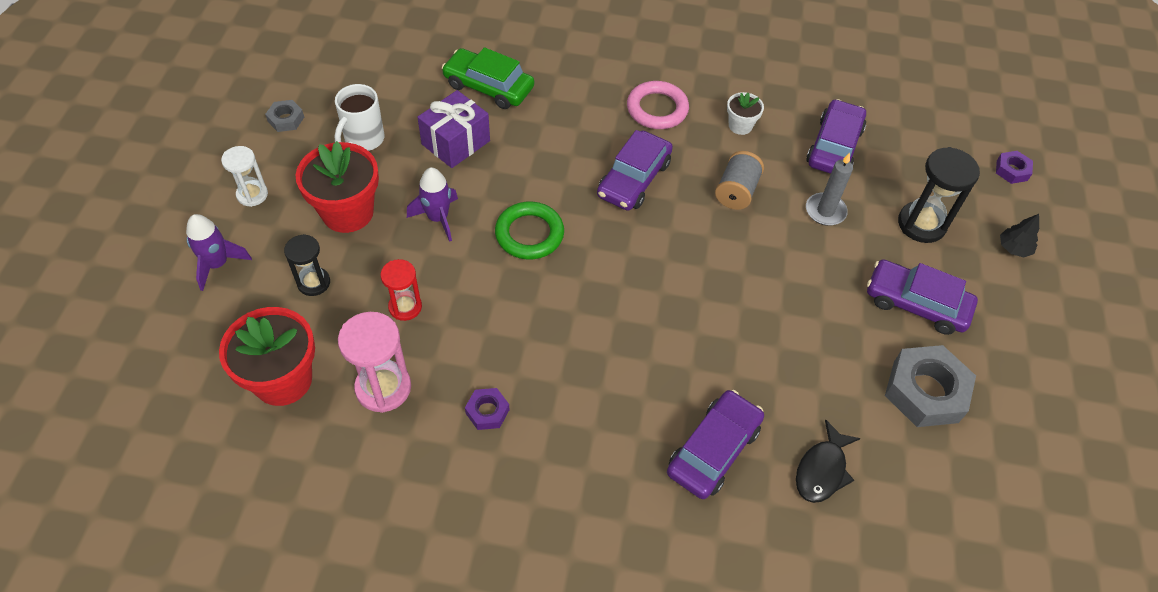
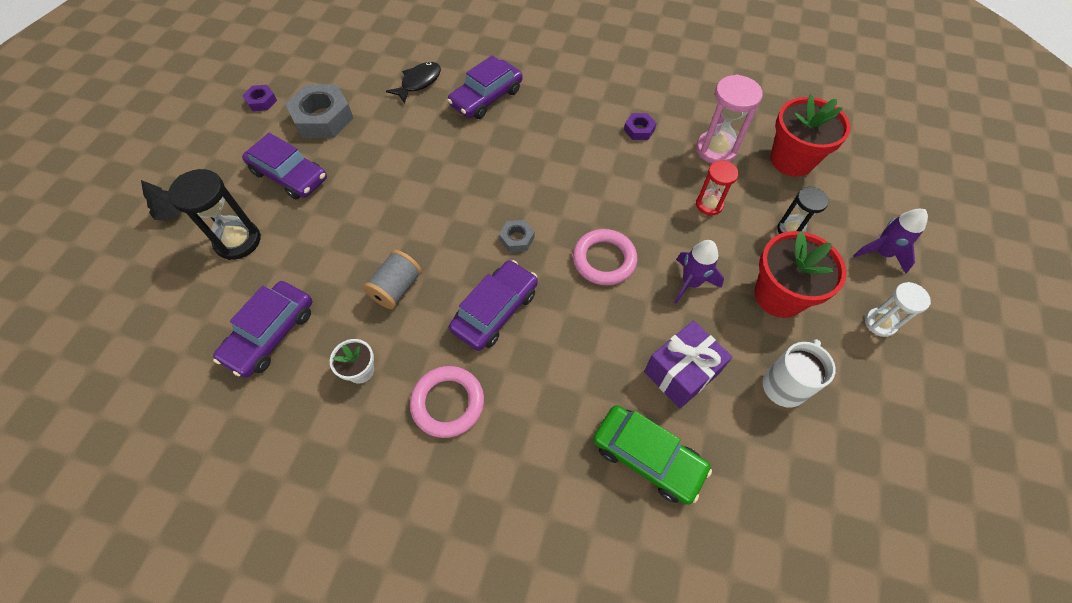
camera: 170 degrees left, 5 degrees up
(286, 119) = (882, 422): grey nut -> grey nut (517, 239)
(529, 234) = (604, 260): green ring -> pink ring
(825, 211) = (320, 261): grey candle -> none
(1012, 170) = (106, 290): purple nut -> purple nut (261, 101)

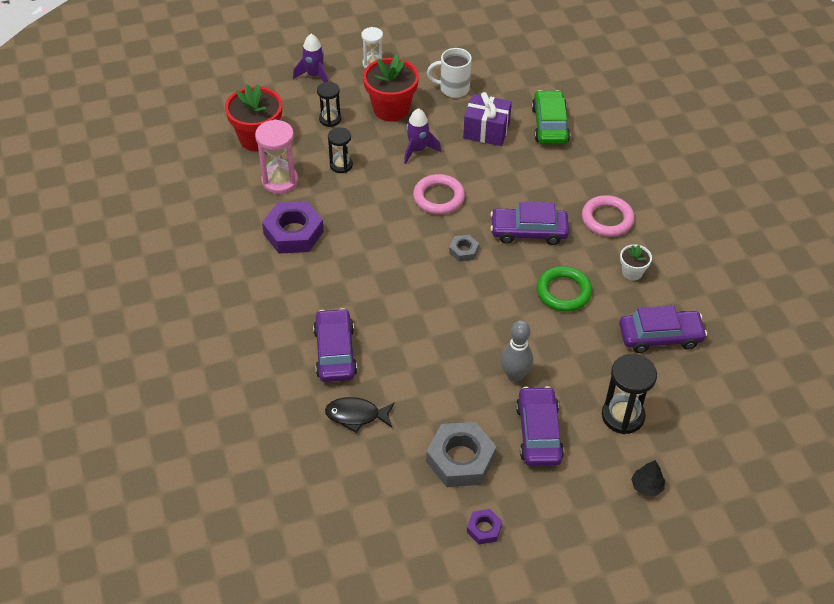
camera: 125 degrees left, 10 degrees down
(352, 193) = (515, 375): none -> grey bowling pin
(396, 288) = (563, 292): grey spool -> green ring
(486, 97) = (335, 352): purple car -> purple car turned 105 degrees counterclockwise
(639, 130) = (293, 233): purple nut -> purple nut, size x2.01
(709, 204) = (341, 165): red hourglass -> black hourglass

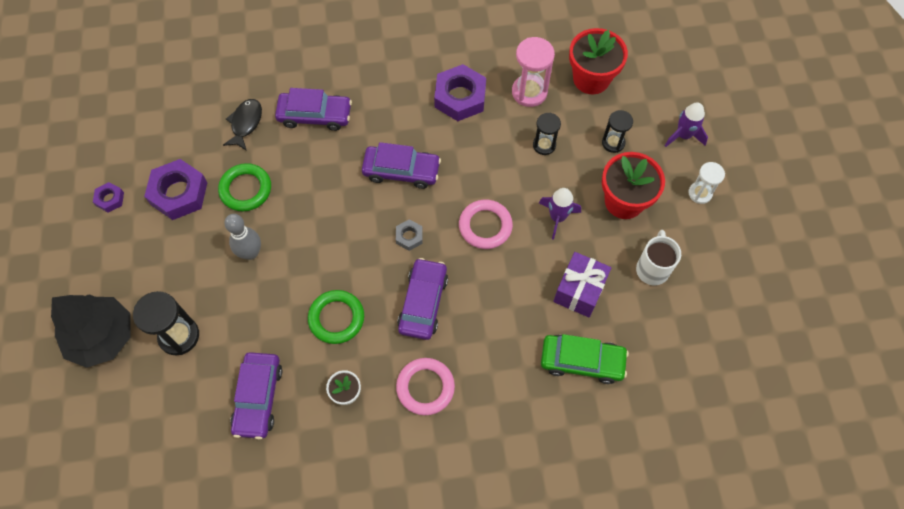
camera: 100 degrees right, 15 degrees up
(441, 396) = (246, 189): none -> green ring
(460, 459) = (179, 193): grey nut -> purple nut
(538, 433) = (184, 259): purple car -> purple car (401, 171)
(646, 486) = (102, 336): black tree -> black tree, size x2.42

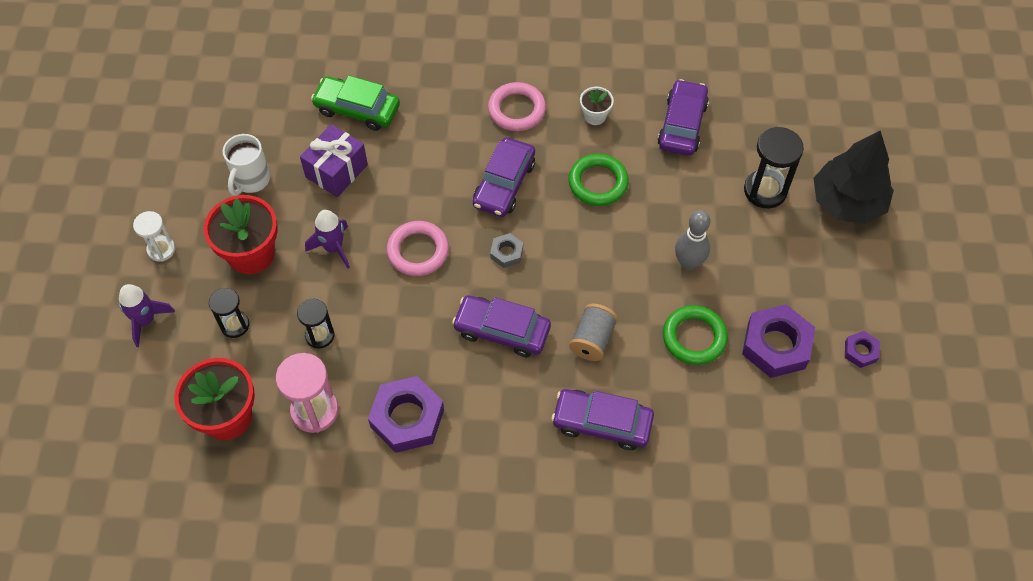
camera: 170 degrees left, 5 degrees down
(245, 123) = (694, 426): black fish -> none
(328, 175) = (592, 340): none -> grey spool

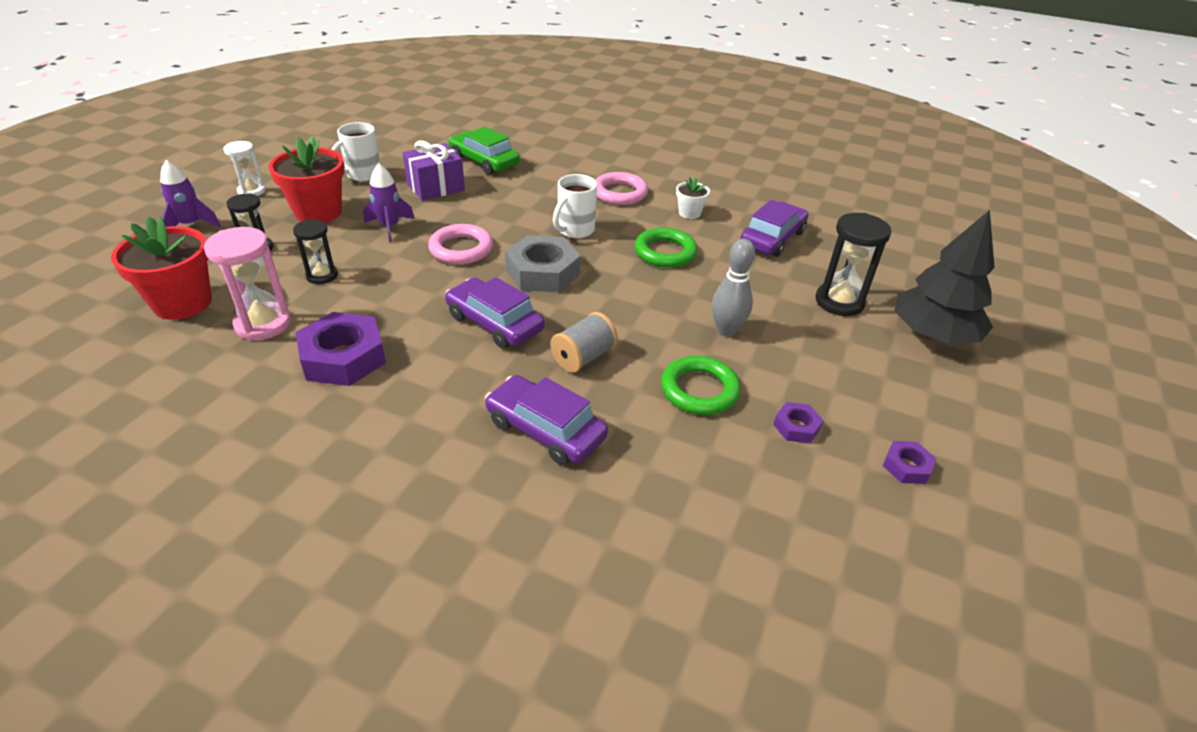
camera: 20 degrees right, 20 degrees down
(504, 184) = (575, 230): purple car -> white mug
(506, 253) = (542, 272): grey nut -> grey nut, size x2.01
(776, 345) = (796, 427): purple nut -> purple nut, size x0.50

